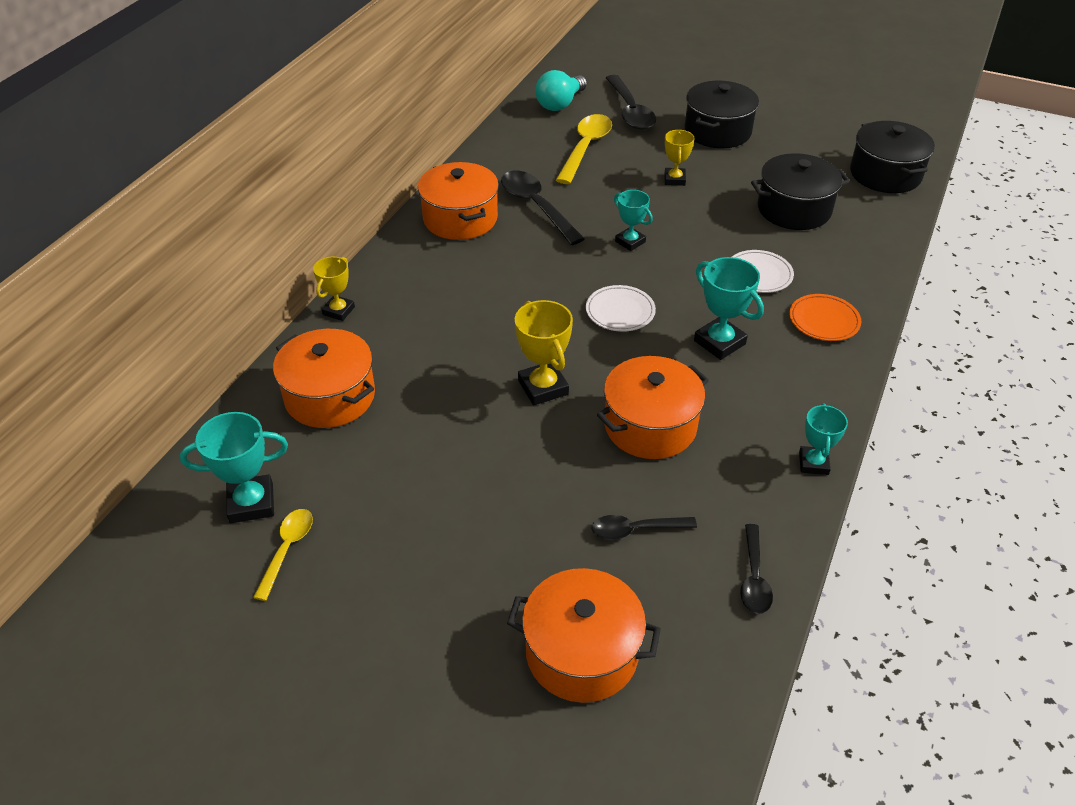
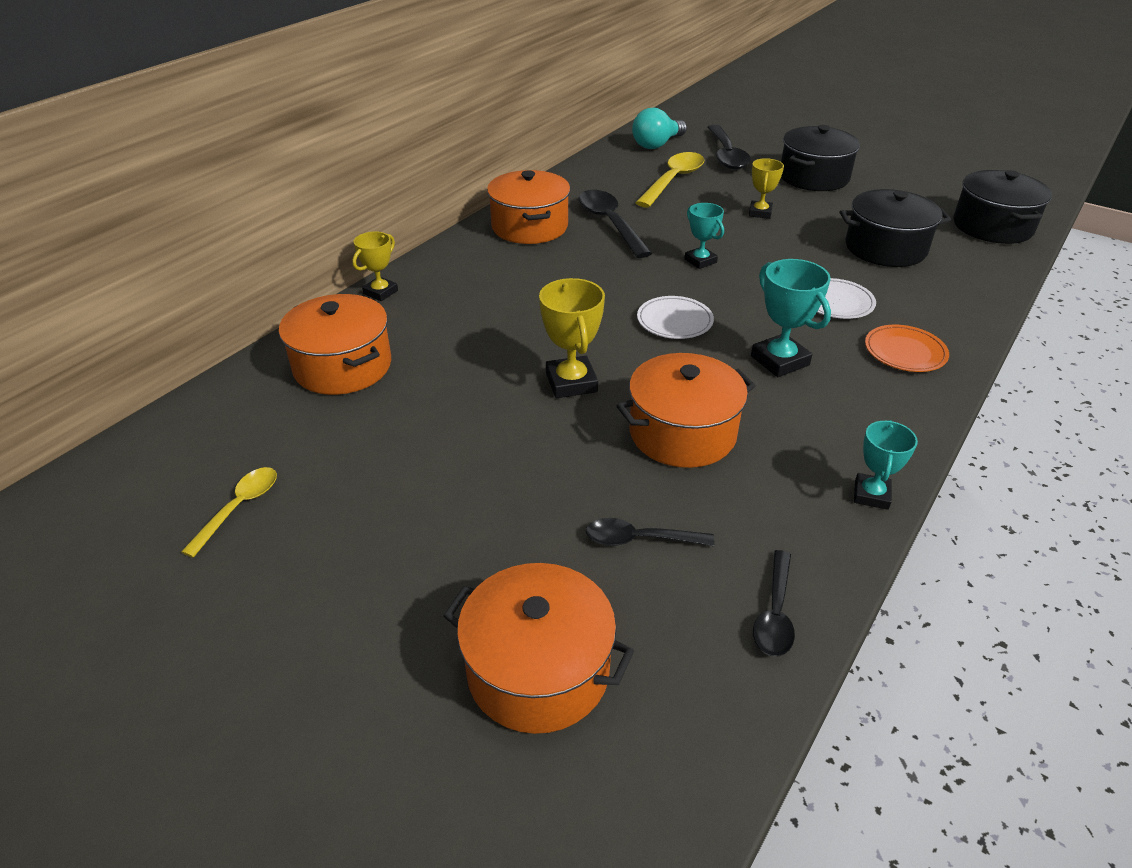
camera: 10 degrees right, 5 degrees down
(251, 503) = (221, 457): turquoise trophy -> none

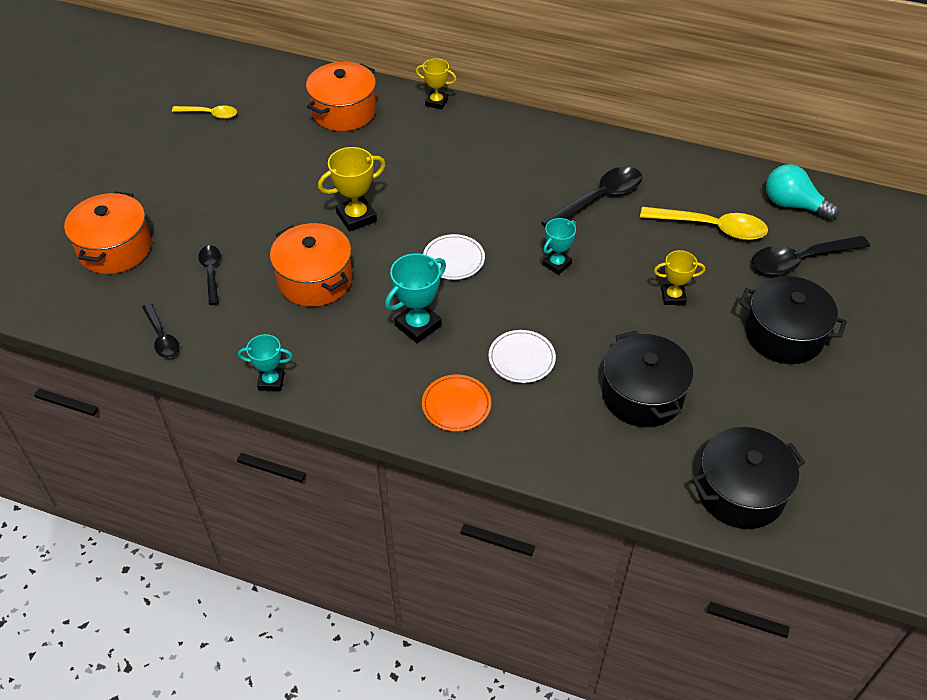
camera: 75 degrees right, 10 degrees up
(529, 227) = (569, 153): orange pot -> none
(775, 613) = (162, 337): black spoon -> black spoon turned 120 degrees counterclockwise

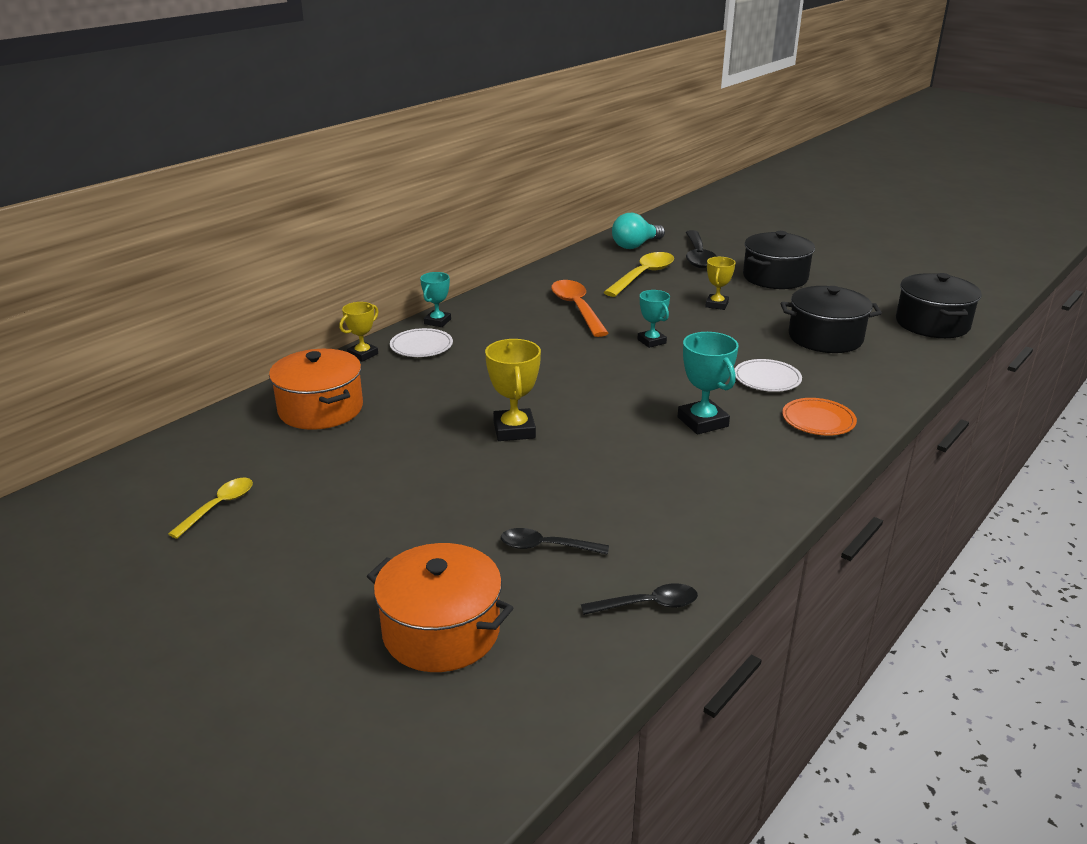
camera: 70 degrees left, 20 degrees down
(271, 381) = (755, 526): turquoise trophy -> turquoise trophy (437, 322)
(315, 280) = (602, 472): orange pot -> none
(453, 259) = (616, 387): white plate -> white plate (421, 346)
(599, 199) = (577, 308): black spoon -> orange spoon

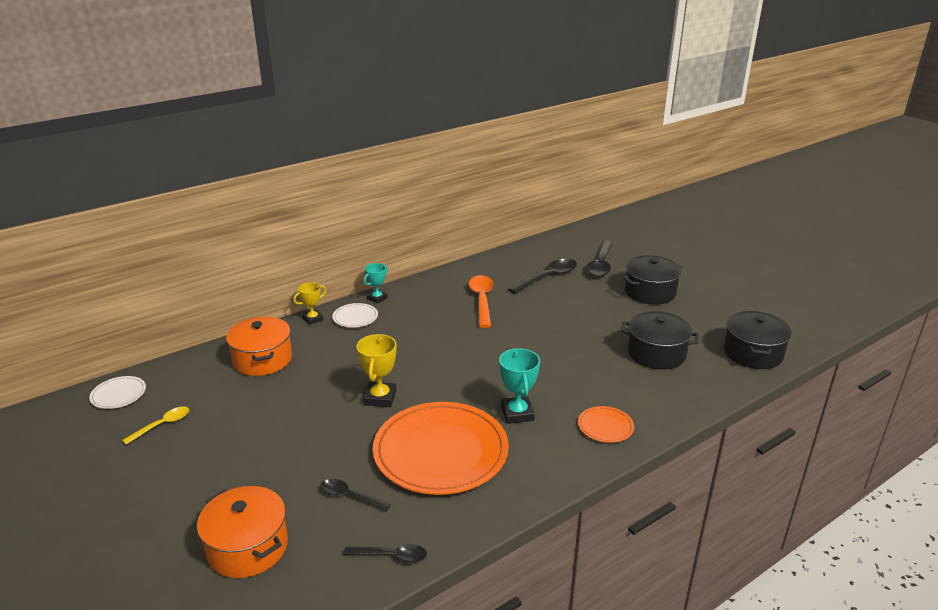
camera: 15 degrees right, 0 degrees up
(634, 477) = (441, 452): none -> orange plate
(635, 245) = (558, 249): turquoise light bulb -> none
(643, 276) = (548, 277): yellow spoon -> black spoon
(651, 341) = (520, 337): turquoise trophy -> none
(716, 305) = (589, 311): yellow trophy -> none
(767, 379) = (588, 384): white plate -> white plate (118, 395)

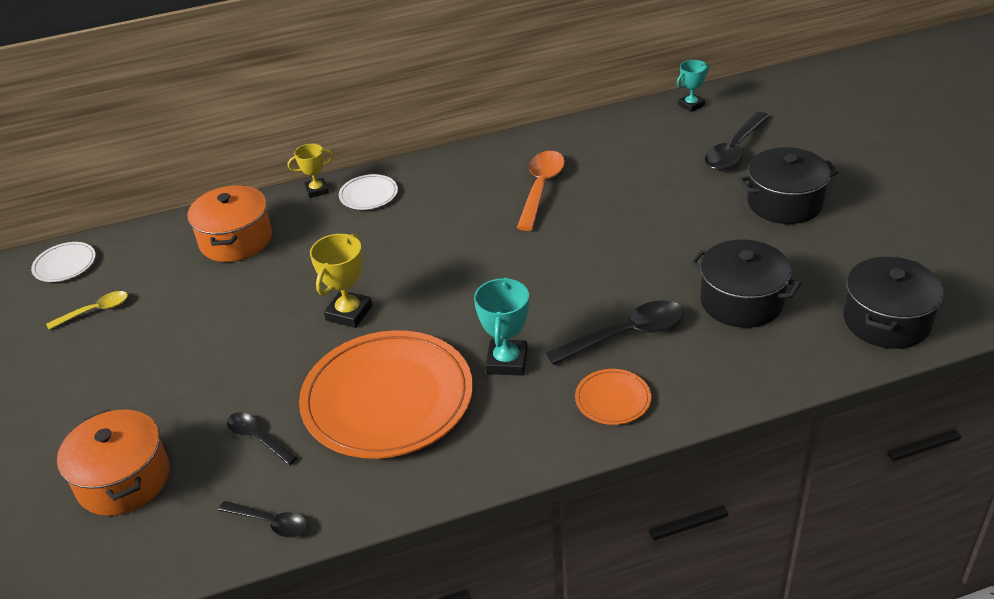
camera: 20 degrees right, 10 degrees up
(377, 298) = (408, 169): turquoise trophy -> turquoise trophy (691, 105)
(548, 277) = (648, 163): black spoon -> black spoon (625, 335)

